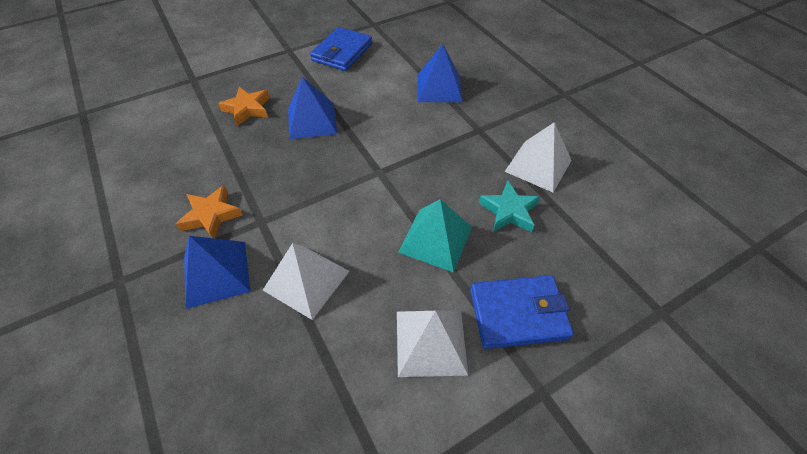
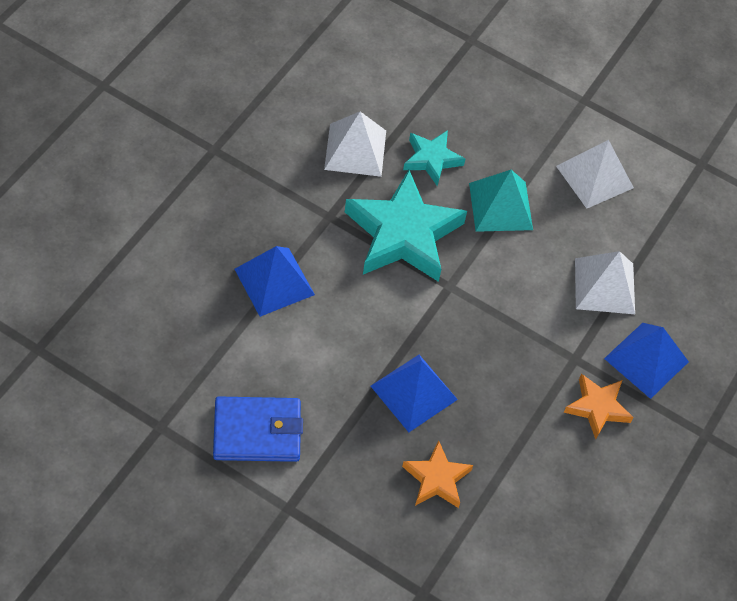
camera: 125 degrees left, 5 degrees up
(441, 163) = (403, 234): none -> turquoise star
(518, 314) = (533, 128): blue wallet -> none

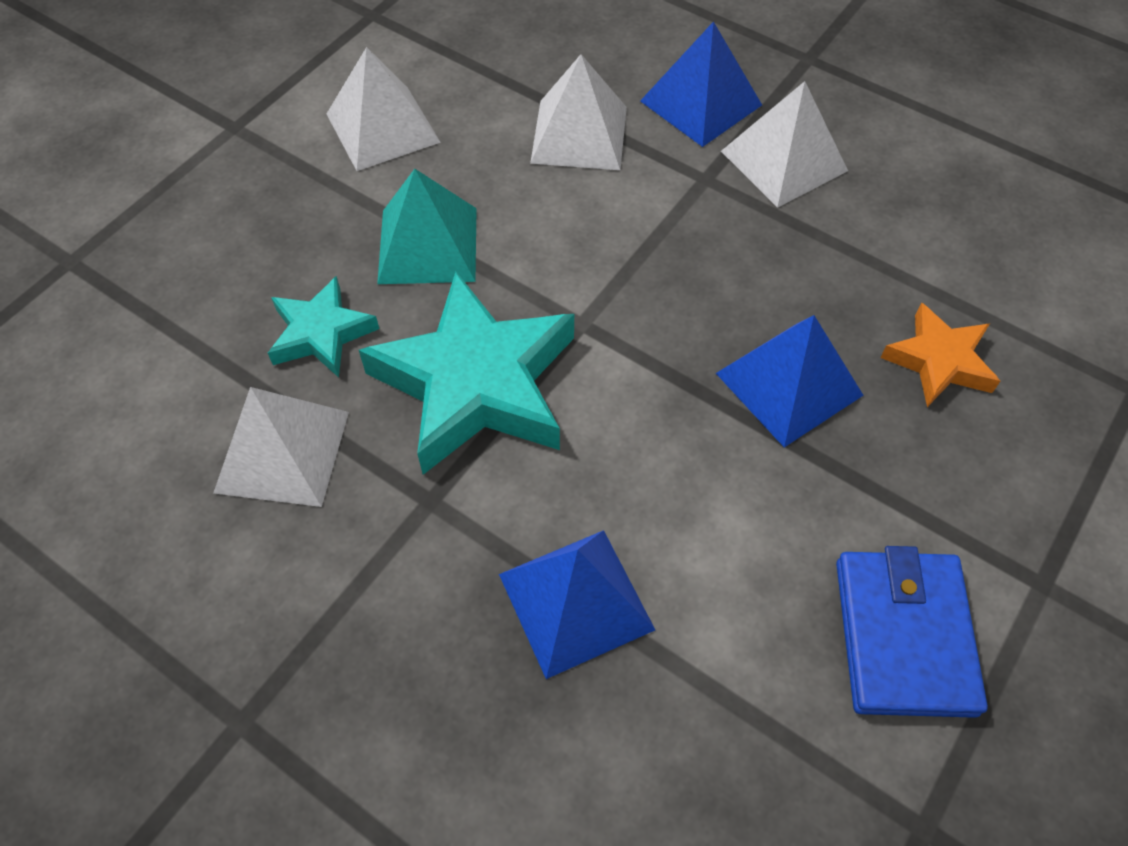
camera: 80 degrees left, 0 degrees up
(597, 407) = (784, 161): orange star -> white pyramid

